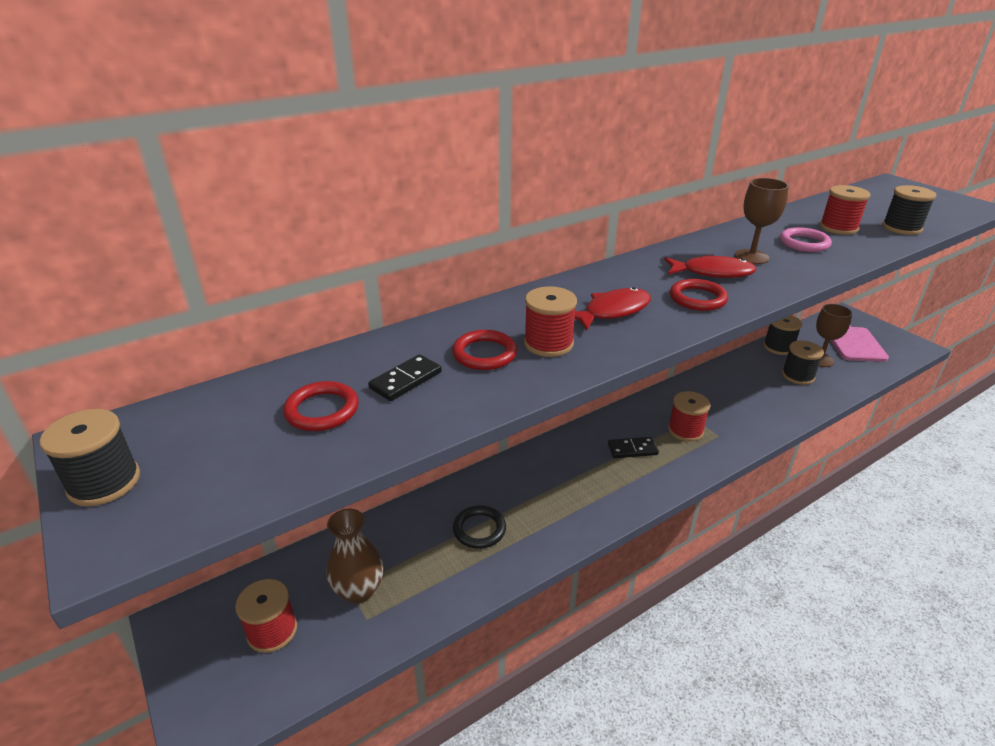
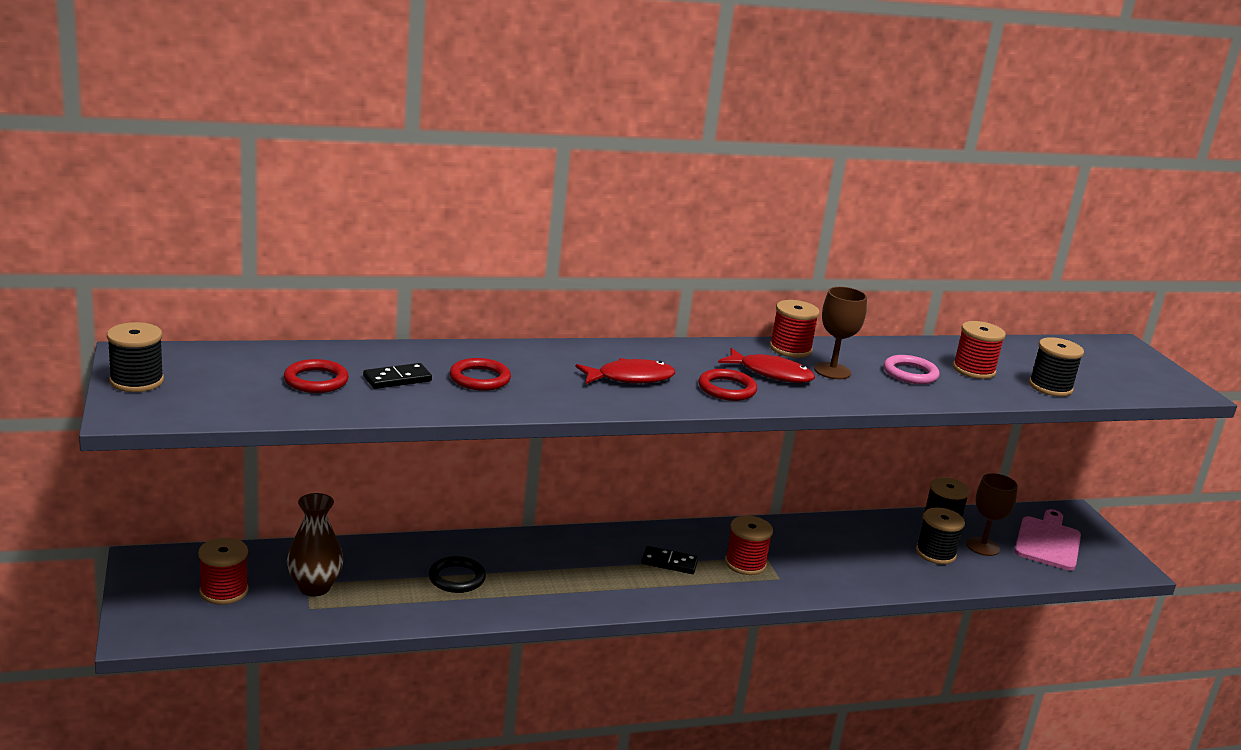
camera: 15 degrees right, 10 degrees down
(548, 344) = (543, 386): red spool -> red spool (790, 349)

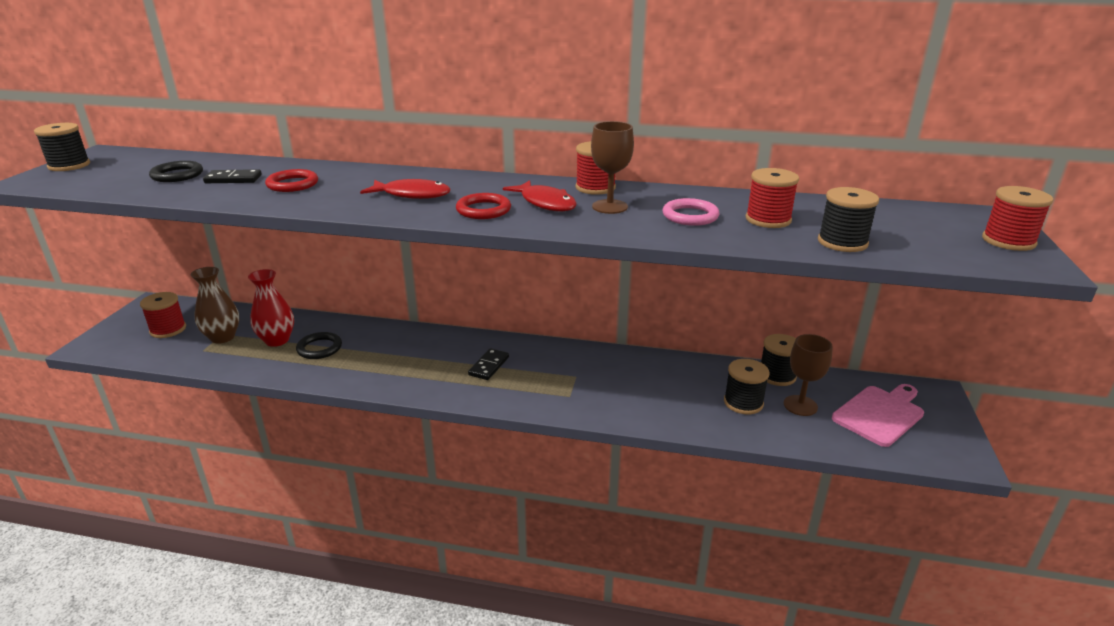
camera: 30 degrees right, 5 degrees up
(316, 380) = (177, 175): red ring -> black ring
(391, 578) = (277, 340): none -> red vase
(669, 562) = (489, 366): black domino -> black domino turned 75 degrees clockwise
(745, 563) = (552, 378): red spool -> red spool (1008, 241)

